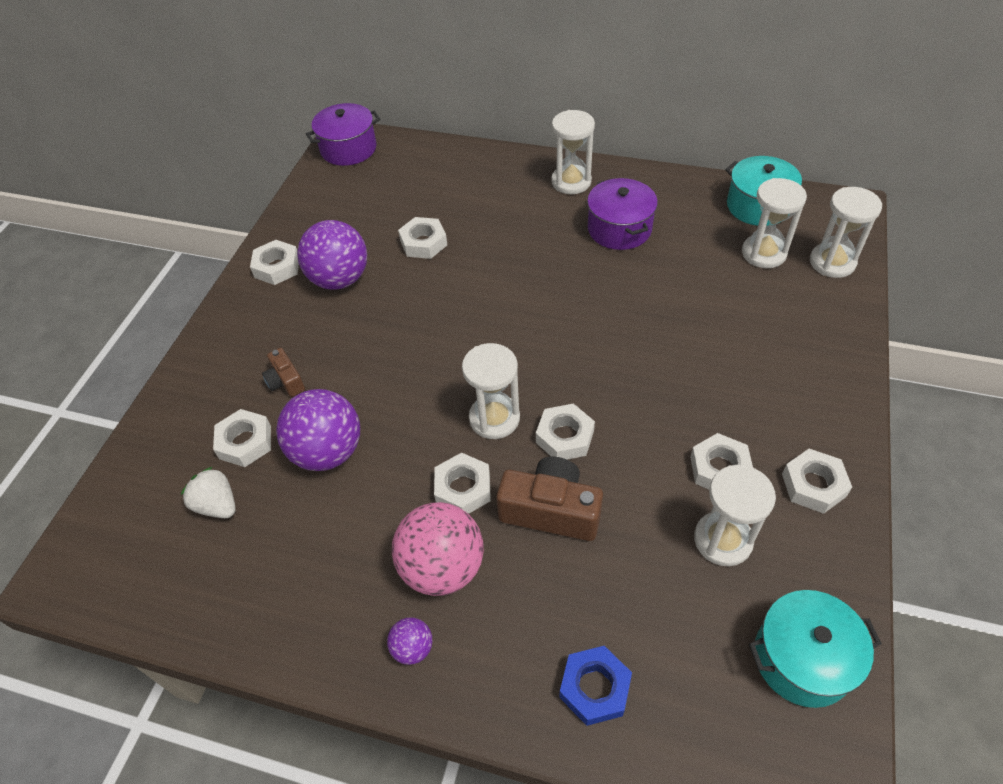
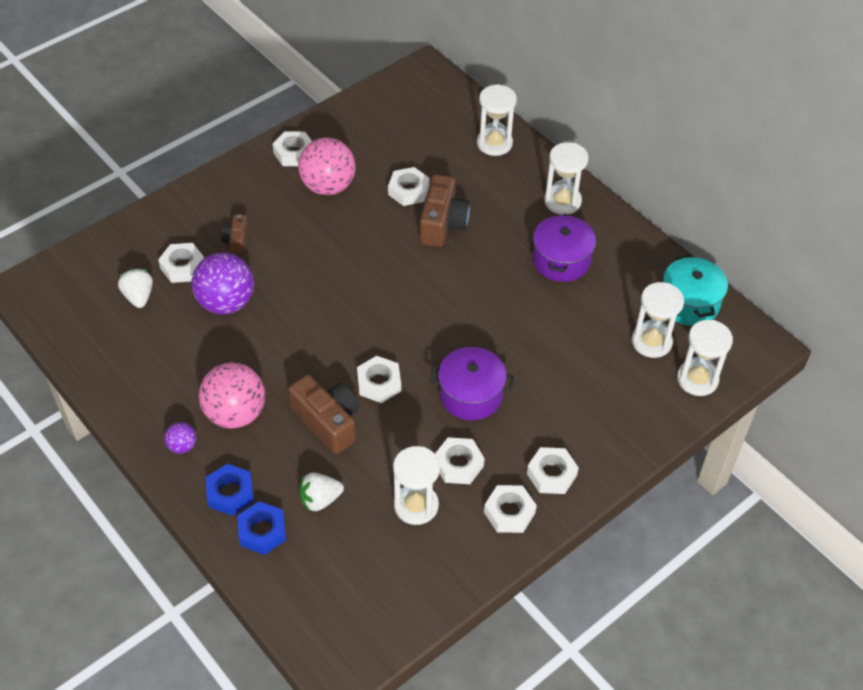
camera: 30 degrees right, 0 degrees up
(339, 279) = (328, 186): purple ball -> pink ball
(348, 149) = (420, 81): purple pot -> purple pot (470, 395)
(463, 488) = (287, 375): white nut -> white nut (551, 474)
(483, 254) = (442, 223): none -> brown camera
(494, 418) = (345, 344): white hourglass -> white hourglass (494, 143)
(518, 667) = (230, 493): none -> blue nut
(622, 603) = (320, 499): none -> white strawberry
(802, 659) = (395, 596): turquoise pot -> none

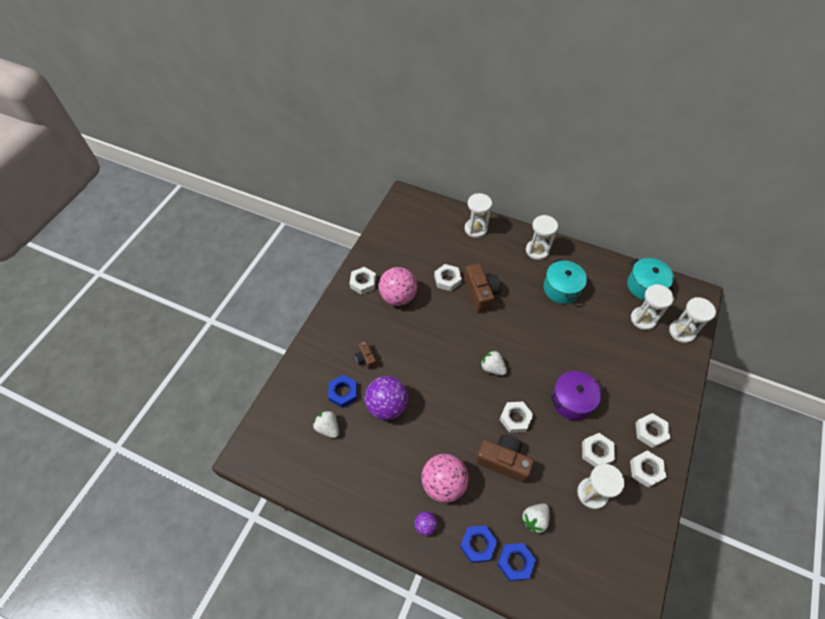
camera: 25 degrees left, 5 degrees up
(183, 267) = (343, 393): white nut -> blue nut
(392, 315) = (492, 368): none -> white strawberry
(561, 260) = (561, 288): purple pot -> turquoise pot

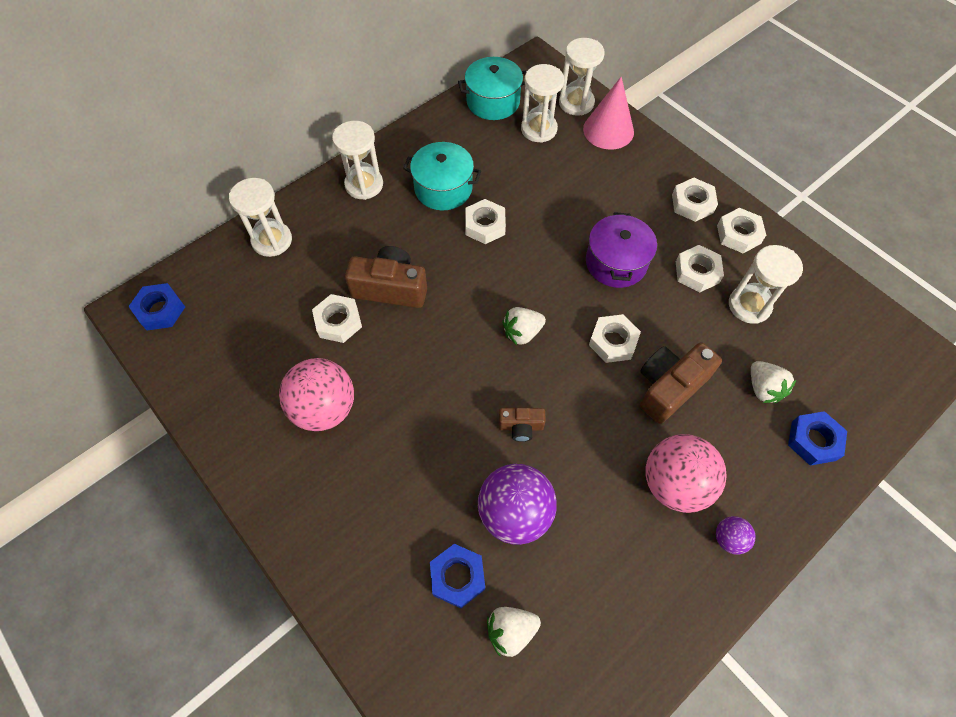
camera: 65 degrees left, 5 degrees up
(363, 283) = (261, 453): white nut -> white nut (485, 225)
(366, 358) = (412, 511): brown camera -> brown camera (521, 427)
(477, 545) = (777, 478): blue nut -> blue nut (160, 310)
(674, 359) = (608, 130): none -> pink cone

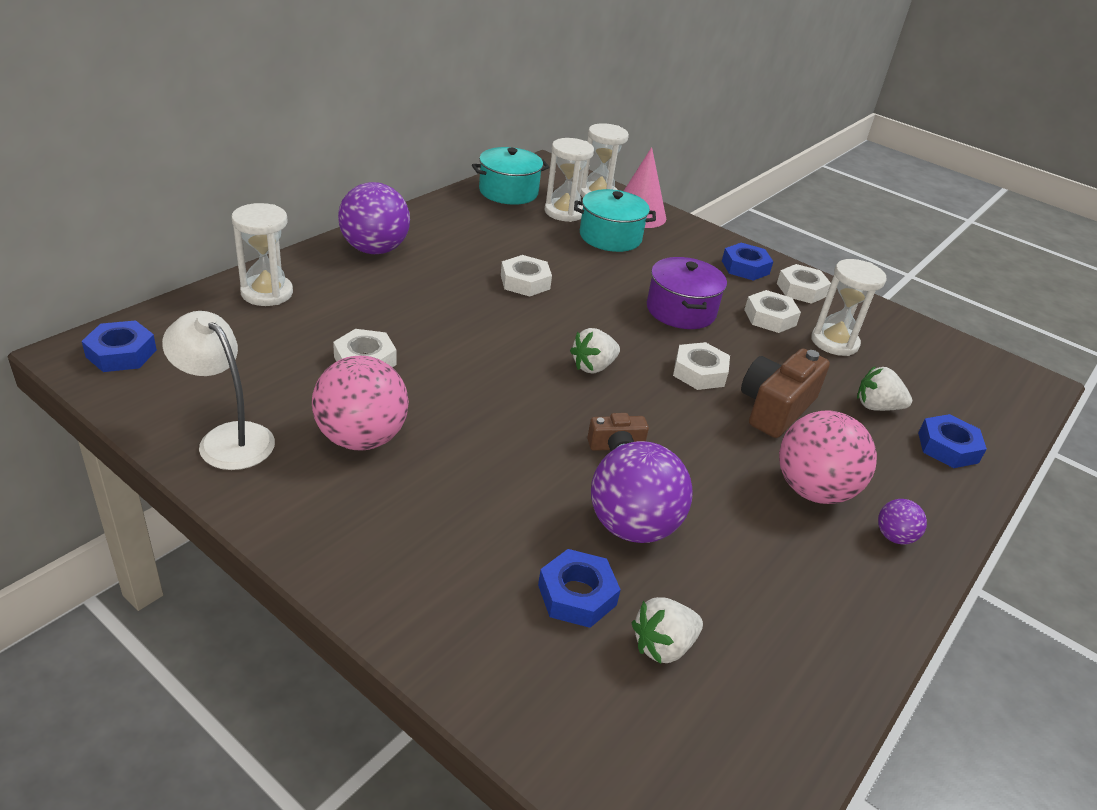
camera: 15 degrees left, 25 degrees down
(228, 403) = (227, 438): none -> white lamp
(364, 185) = (374, 249): white hourglass -> purple ball
(390, 288) = (425, 332): brown camera -> none
(443, 188) = (469, 253): turquoise pot -> turquoise pot (610, 237)
(692, 204) = (745, 267): white nut -> blue nut
(763, 388) = (876, 407): white strawberry -> white strawberry turned 135 degrees clockwise

